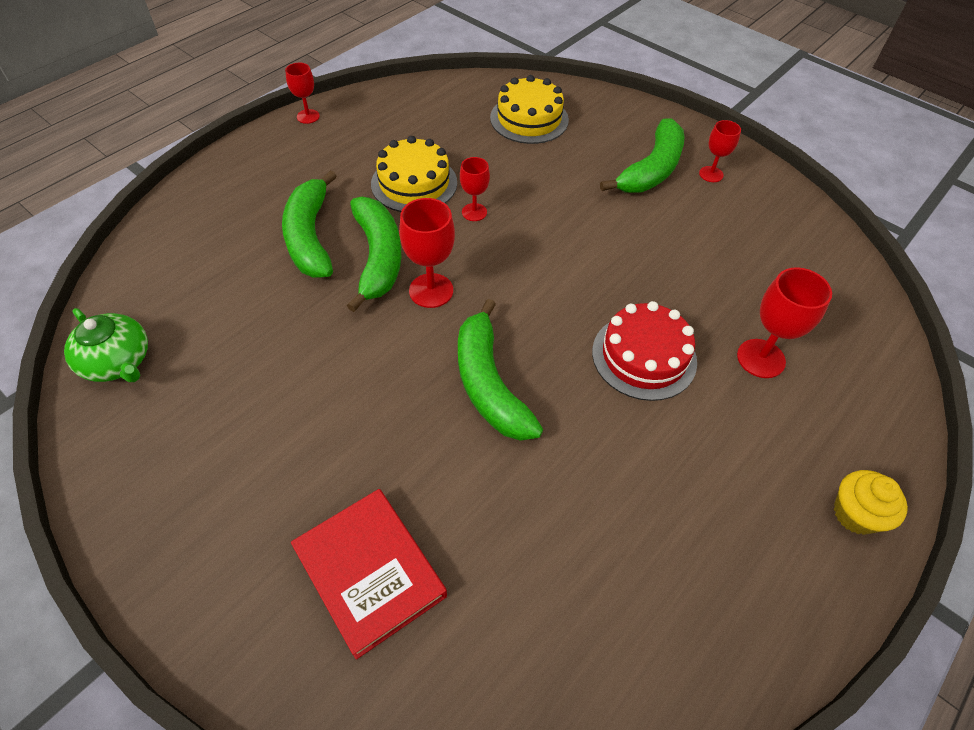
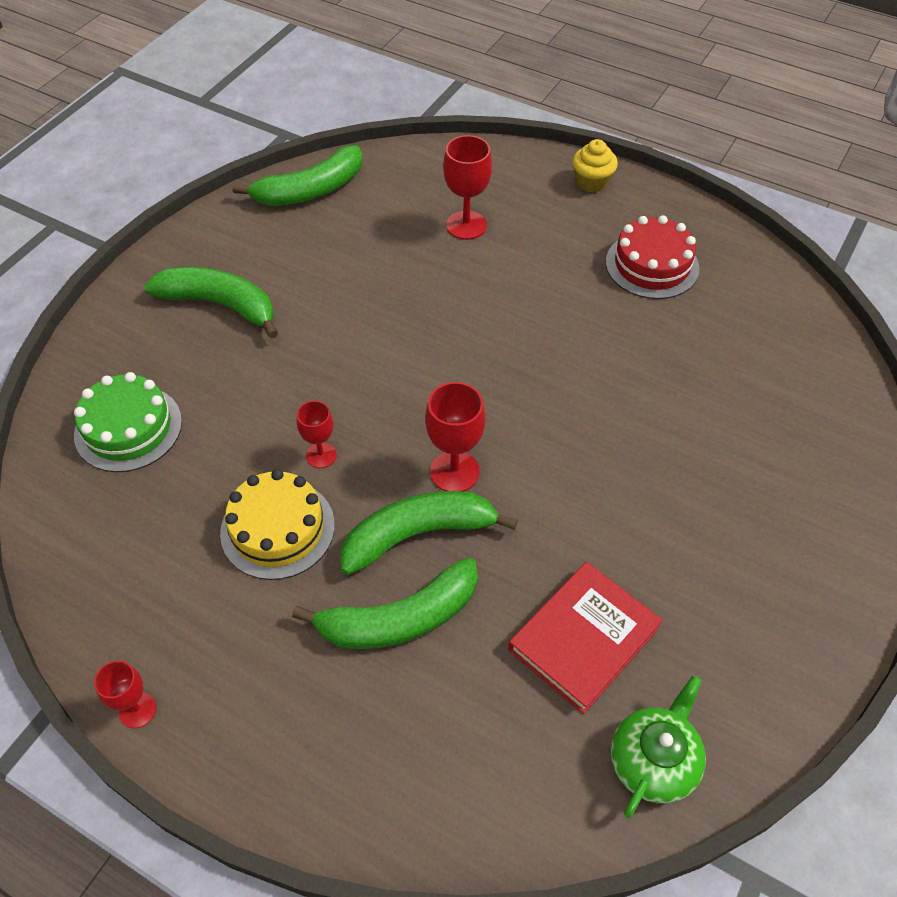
camera: 100 degrees left, 0 degrees up
(370, 572) = (766, 448): red book -> red book (583, 639)
(489, 384) = (557, 402): green banana -> green banana (310, 190)
(529, 119) = (128, 428): yellow cake -> green cake
(644, 356) = (488, 297): red cake -> red cake (652, 265)
(711, 174) = (221, 257): red goblet -> none

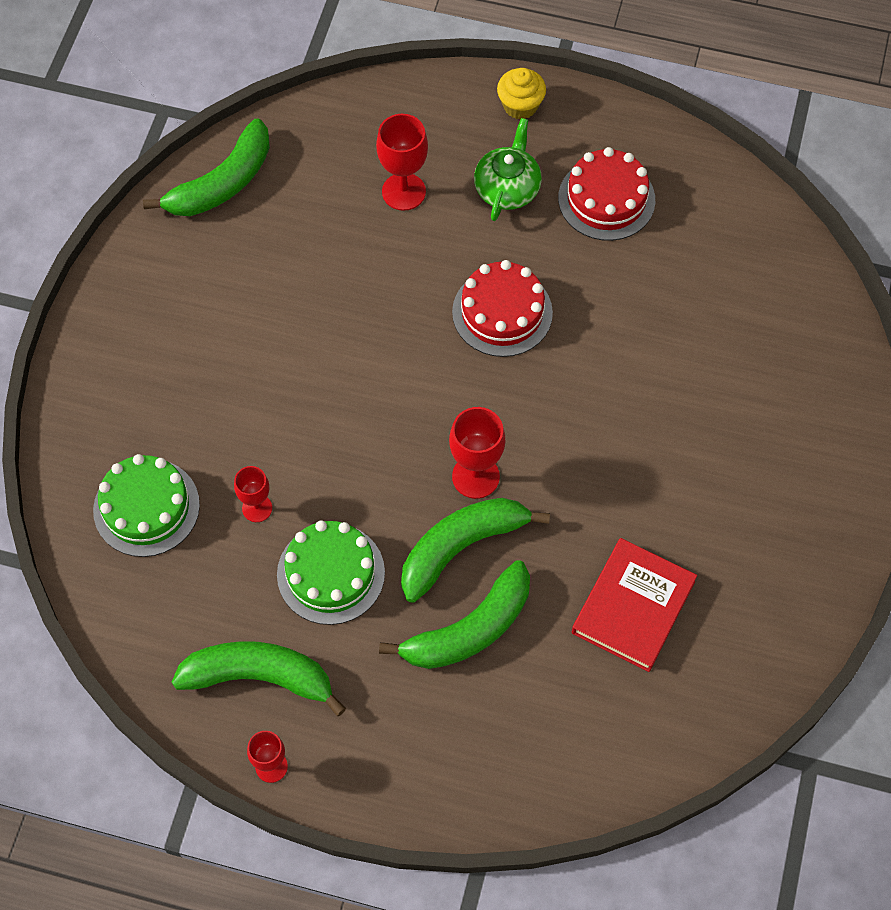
camera: 15 degrees left, 10 degrees up
(220, 305) = (181, 348): green banana -> green banana (259, 677)
(277, 529) = (331, 573): yellow cake -> green cake
(321, 455) = (344, 490): red goblet -> red goblet (257, 508)
(526, 335) = (502, 312): none -> red cake
(654, 760) = (714, 695): green teapot -> green teapot (507, 188)

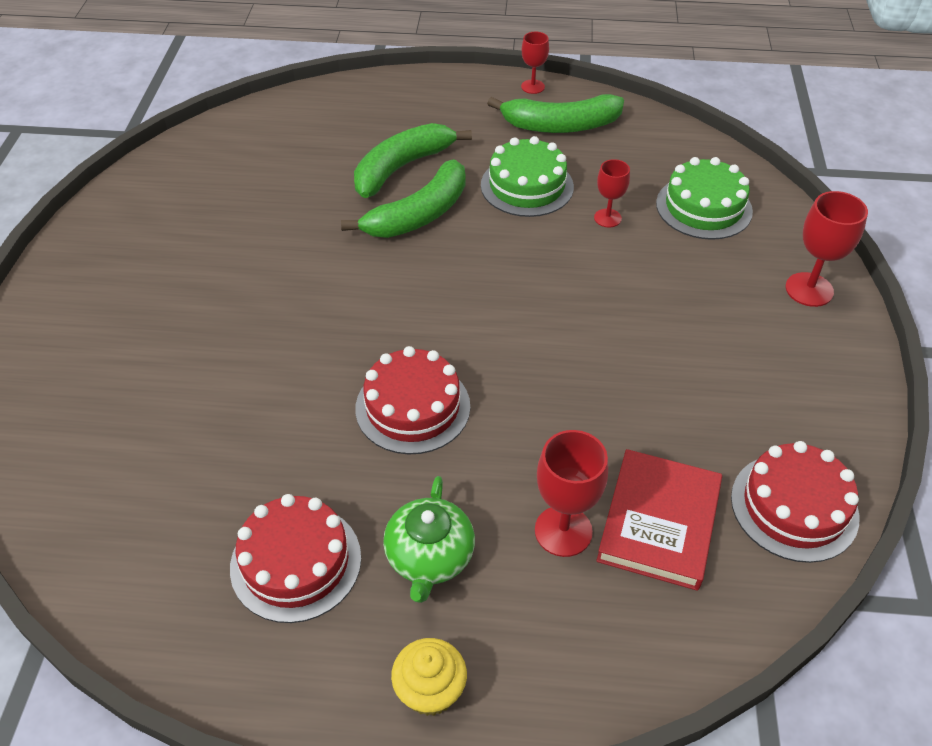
camera: 170 degrees right, 15 degrees down
(222, 183) = (794, 507): green banana -> red cake
(475, 476) = (415, 263): red goblet -> red goblet (809, 289)
(633, 607) = (265, 195): red book -> red book (659, 522)

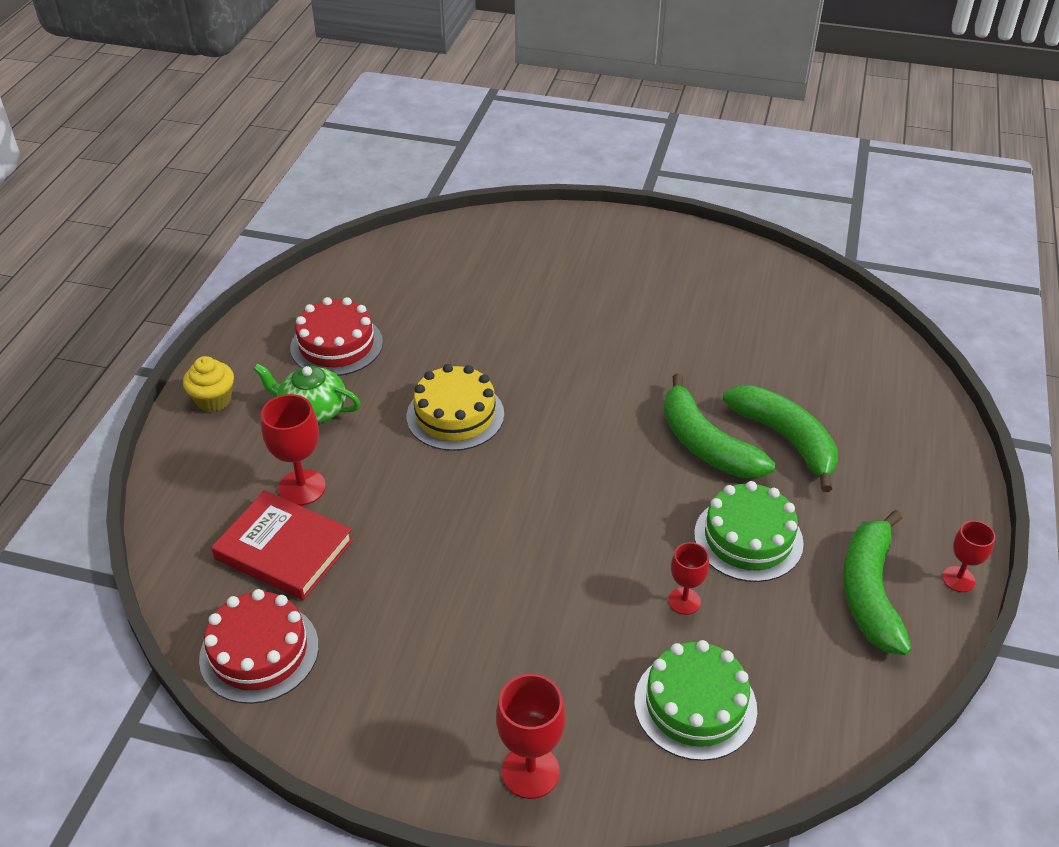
camera: 100 degrees right, 5 degrees down
(412, 407) = (455, 415): red cake -> yellow cake

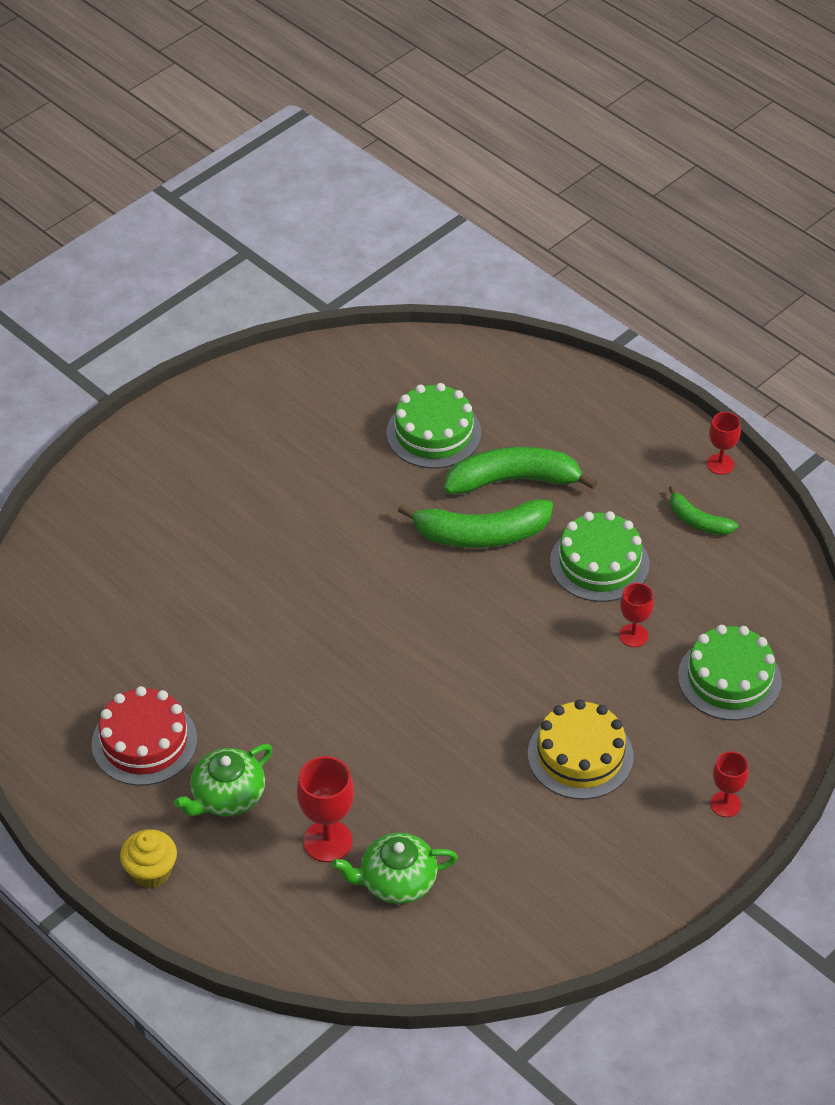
camera: 60 degrees left, 5 degrees up
(259, 652) = (501, 938): red cake -> none
(284, 550) = (396, 881): red book -> green teapot
(455, 415) = (316, 690): yellow cake -> yellow cake (580, 755)
(530, 772) = (725, 804): red goblet -> red goblet, size x0.63
(786, 369) = (433, 433): none -> green cake
(870, 592) = (698, 521): green banana -> green banana, size x0.54

